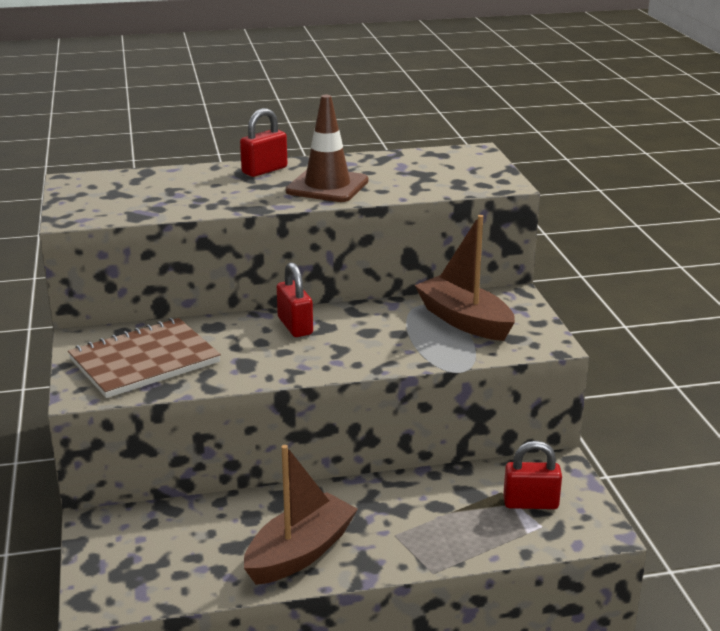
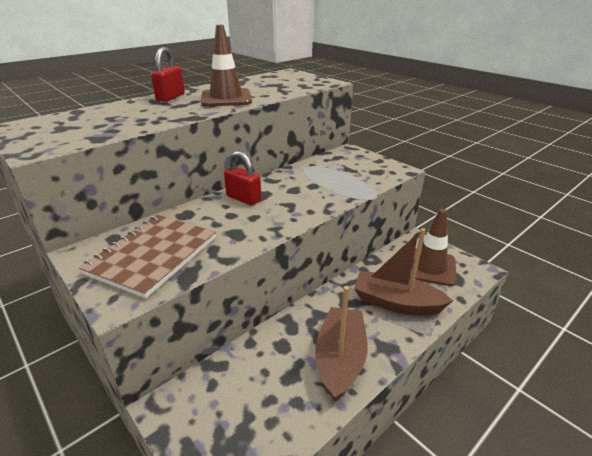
camera: 30 degrees left, 5 degrees up
(464, 320) = (340, 169): brown boat -> brown boat (396, 303)
(530, 503) = (429, 267): red padlock -> brown traffic cone

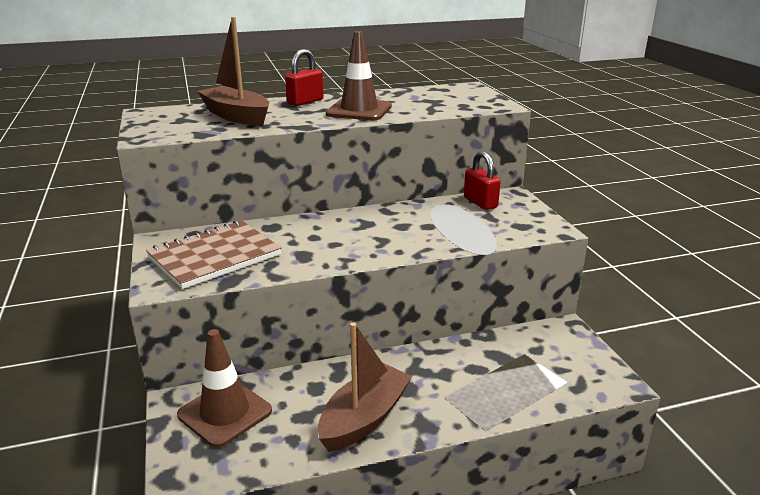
camera: 25 degrees right, 5 degrees down
(243, 198) = (340, 224): red padlock -> red padlock (480, 202)
(396, 303) = (473, 386): brown boat -> brown boat (236, 116)
(429, 267) = (551, 362): brown traffic cone -> brown traffic cone (225, 413)

